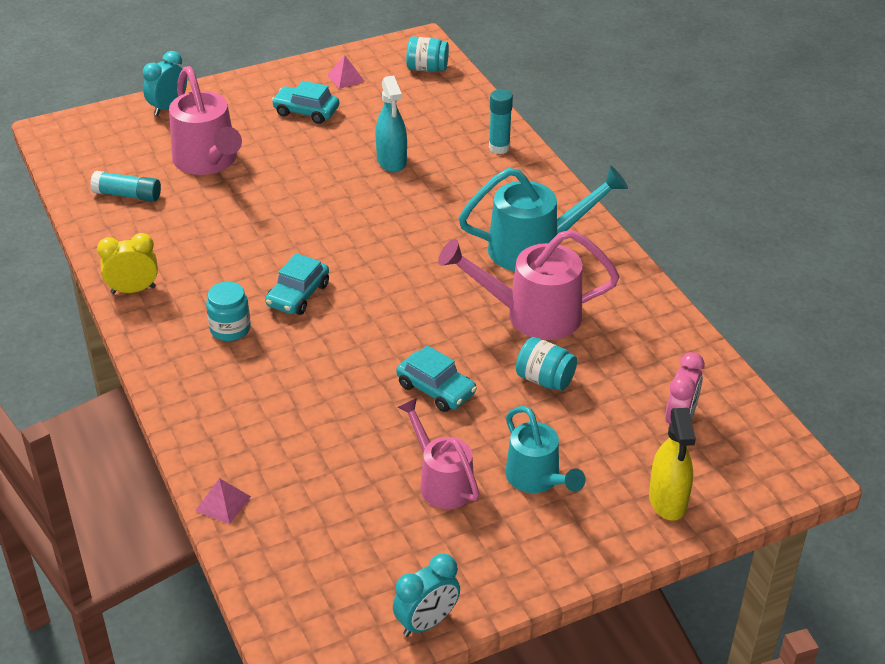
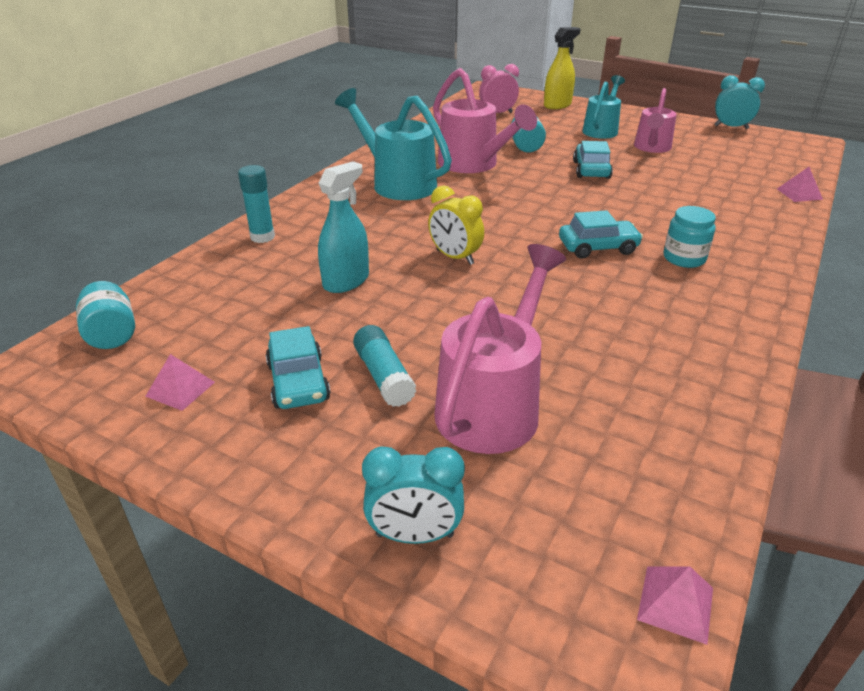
camera: 125 degrees left, 5 degrees down
(55, 150) = (675, 603): none -> pink pyramid
(127, 195) = (641, 433): turquoise glue stick -> turquoise glue stick (383, 376)
(133, 290) = (742, 331): yellow clock -> yellow clock (455, 257)

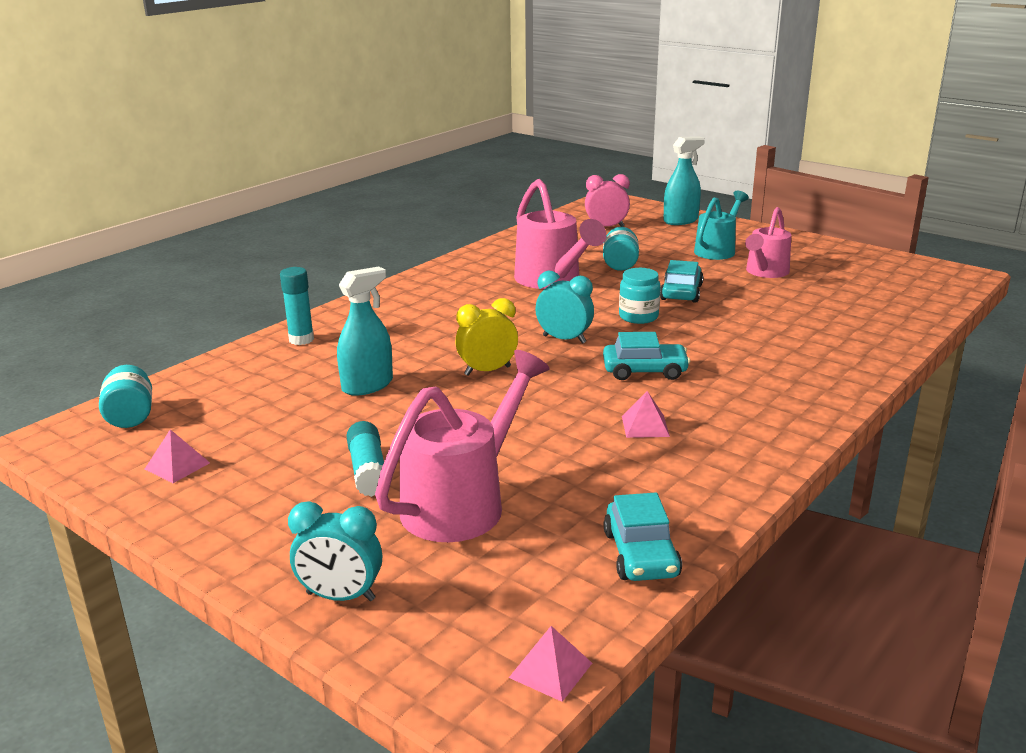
camera: 10 degrees right, 10 degrees down
(298, 382) = (286, 469): turquoise car -> turquoise car (641, 554)
(398, 183) = (461, 295): turquoise watering can -> none
(455, 257) = (487, 371): yellow clock -> yellow clock turned 105 degrees clockwise
(557, 105) = (680, 220): yellow spray bottle -> turquoise spray bottle
(684, 258) = (734, 387): turquoise jar -> turquoise jar (638, 317)
(731, 127) = (875, 254): turquoise clock -> turquoise clock (564, 339)
(799, 194) = (910, 330): pink pyramid -> pink pyramid (645, 426)

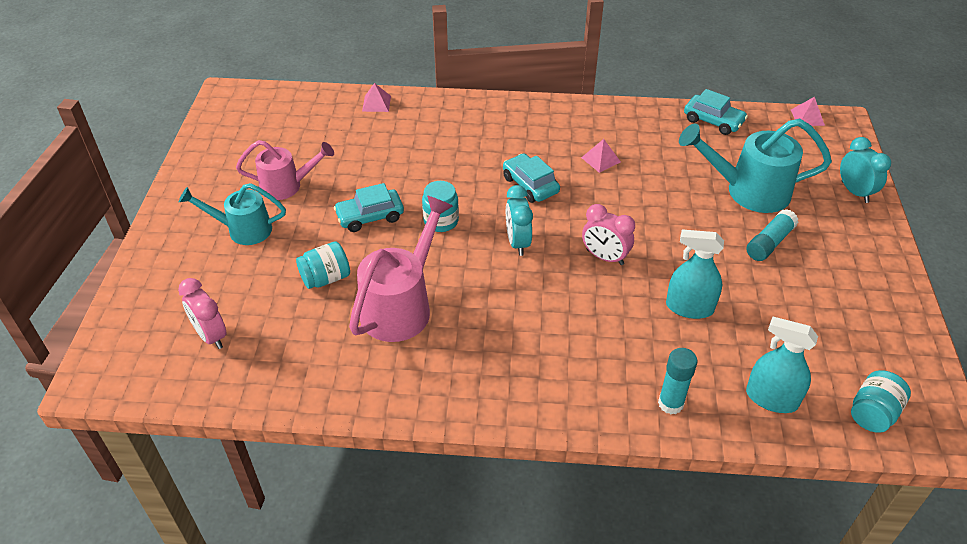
camera: 125 degrees left, 20 degrees up
(177, 466) = (872, 332): pink pyramid -> pink pyramid (376, 103)
(462, 503) = (748, 191): pink watering can -> turquoise watering can
(487, 371) = (604, 257): yellow clock -> pink clock
(641, 554) = (713, 121): turquoise car -> turquoise car turned 75 degrees clockwise
(680, 220) = (156, 286): turquoise spray bottle -> turquoise spray bottle (771, 398)

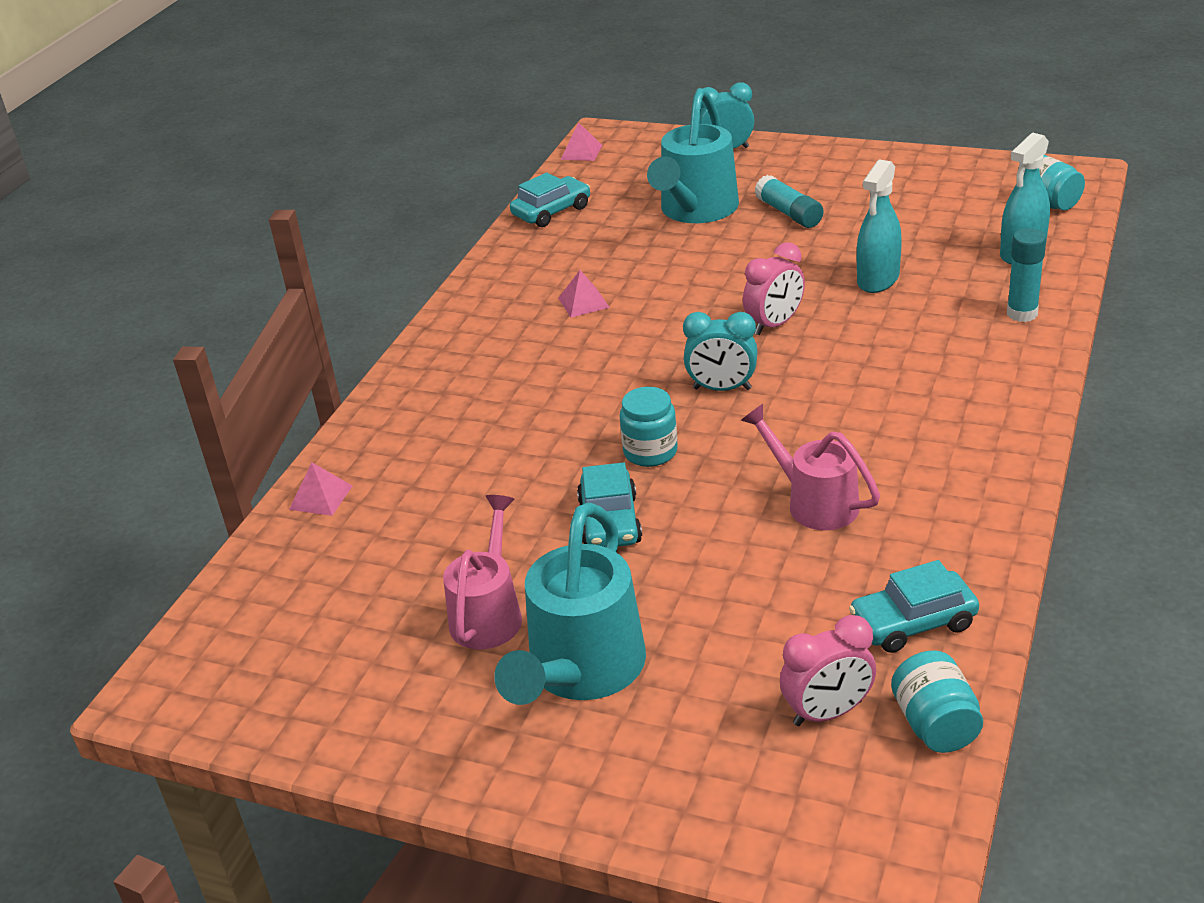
camera: 70 degrees left, 10 degrees down
(243, 230) = (581, 672): turquoise watering can -> turquoise watering can, size x1.53
(326, 278) = (734, 576): turquoise jar -> turquoise jar (935, 725)
(401, 305) = (814, 502): pink watering can -> pink watering can, size x0.65
(530, 185) = (608, 365): turquoise car -> turquoise car (913, 623)

